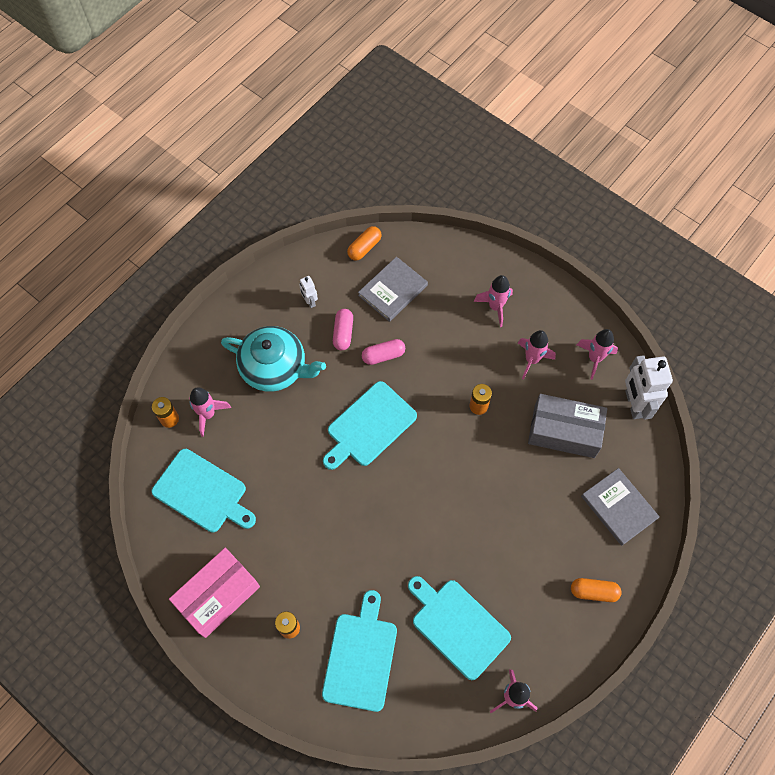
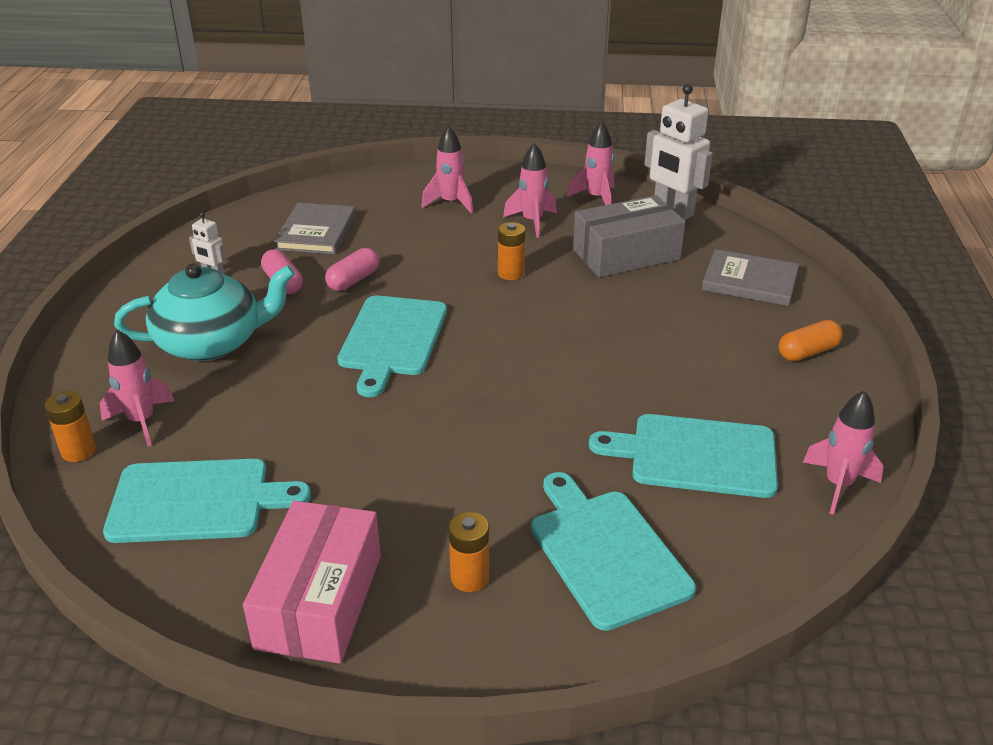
camera: 35 degrees left, 30 degrees down
(364, 248) = (249, 216): orange capsule -> none

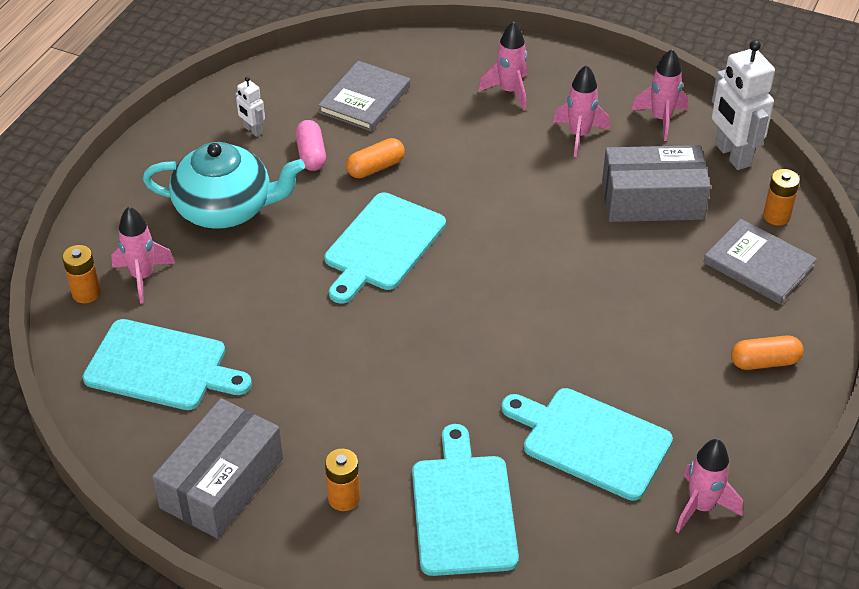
camera: 20 degrees right, 10 degrees up
(319, 601) = (222, 483): pink box -> grey box
(353, 280) = (375, 167): pink capsule -> orange capsule
(511, 273) = (526, 195): orange battery -> orange battery (776, 216)

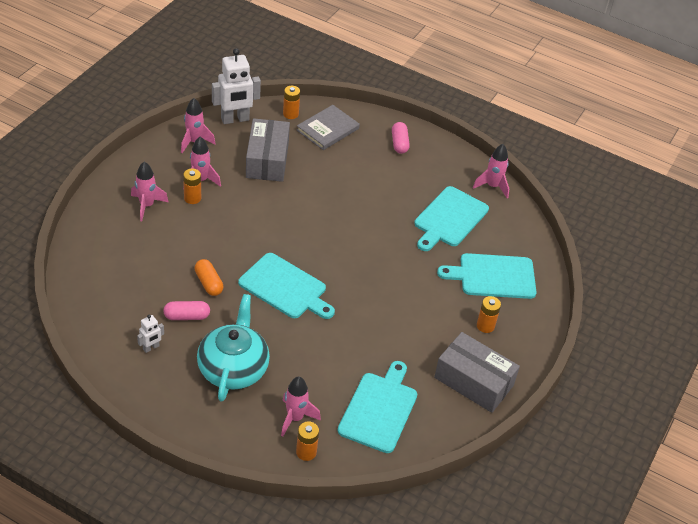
camera: 90 degrees left, 0 degrees up
(365, 99) = (133, 281): grey book -> none
(539, 132) = (192, 198): none -> orange battery
(764, 362) = (399, 143): orange capsule -> pink capsule

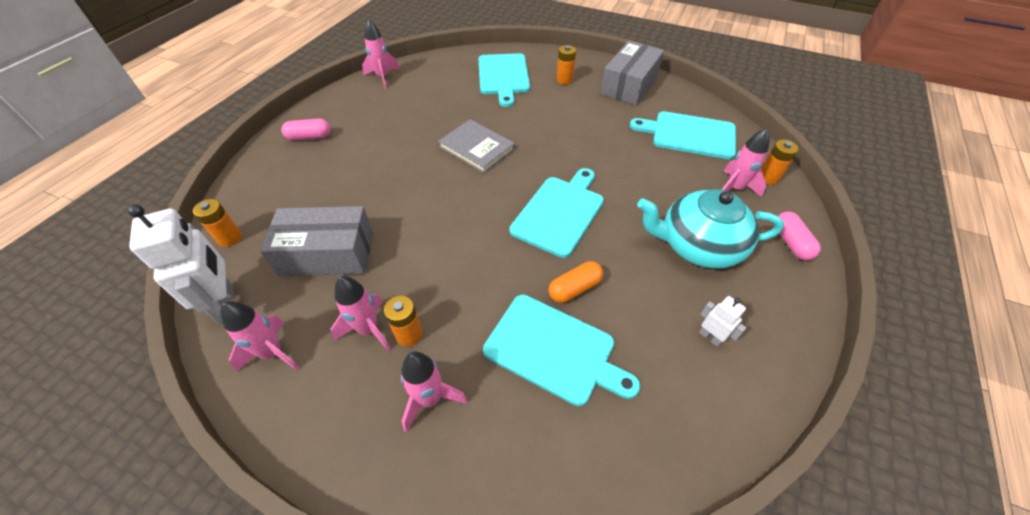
camera: 90 degrees left, 5 degrees up
(187, 316) = (640, 304): pink capsule -> pink capsule (791, 243)
(328, 129) = (272, 198): grey book -> grey book (477, 148)
(449, 218) = (431, 101): turquoise cutting board -> turquoise cutting board (554, 350)

